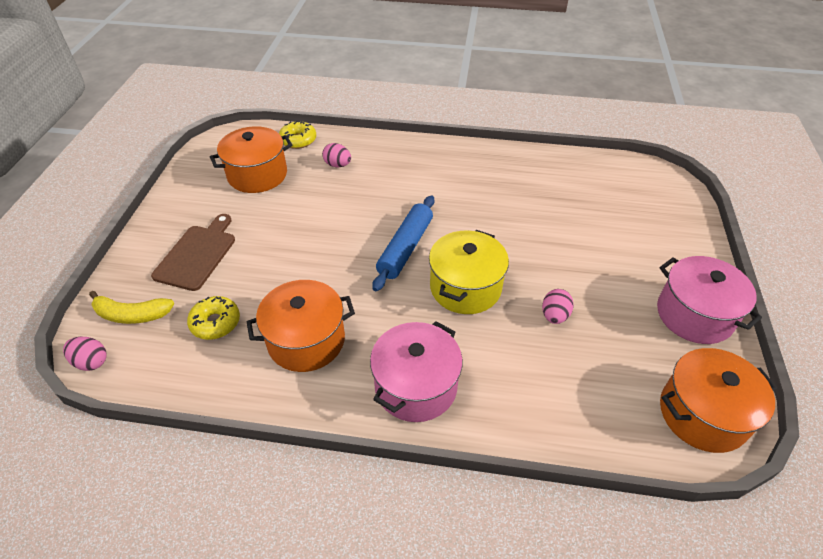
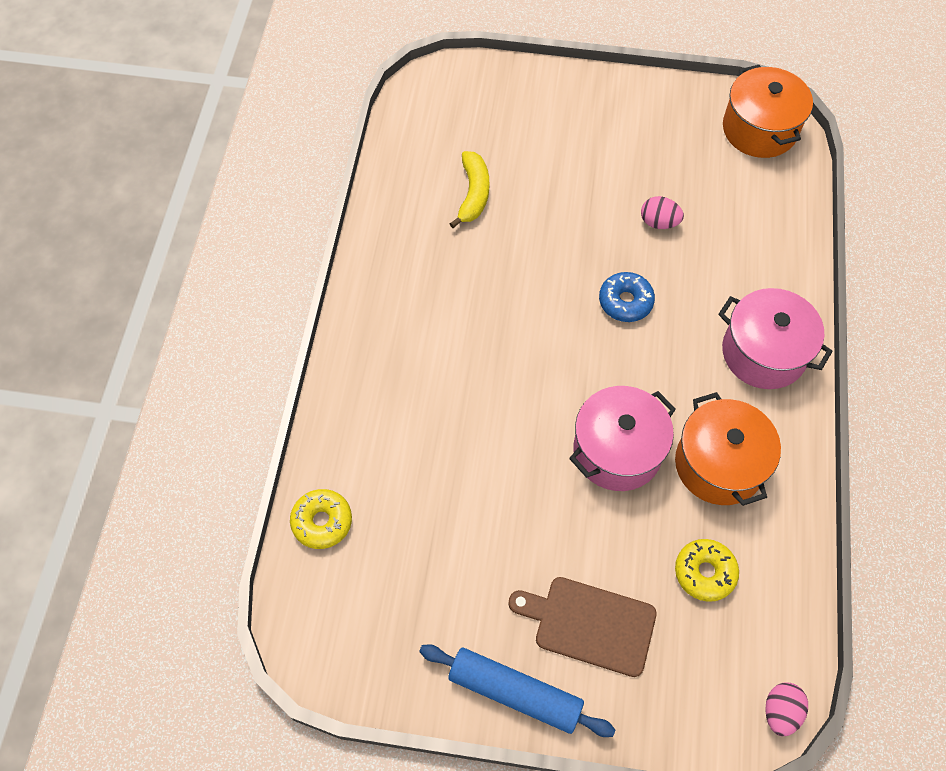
camera: 90 degrees left, 15 degrees up
(132, 315) = (703, 684): yellow banana -> yellow banana (473, 194)
(257, 175) = (411, 572): orange pot -> none
(337, 165) = (391, 456): pink egg -> none
(405, 248) = (564, 363): blue rolling pin -> blue rolling pin (514, 693)
(465, 287) = (625, 302): yellow pot -> blue donut
(694, 315) = (646, 107): pink pot -> pink pot (617, 451)

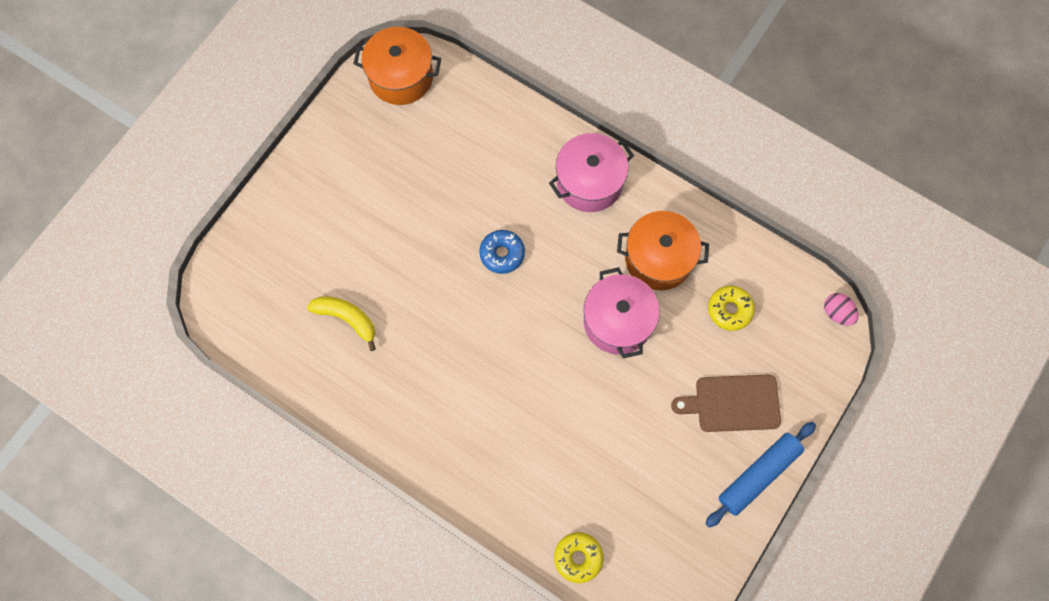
camera: 65 degrees left, 10 degrees up
(589, 624) = (733, 403): brown cutting board -> brown cutting board turned 45 degrees clockwise
(659, 222) = (446, 194): pink egg -> none

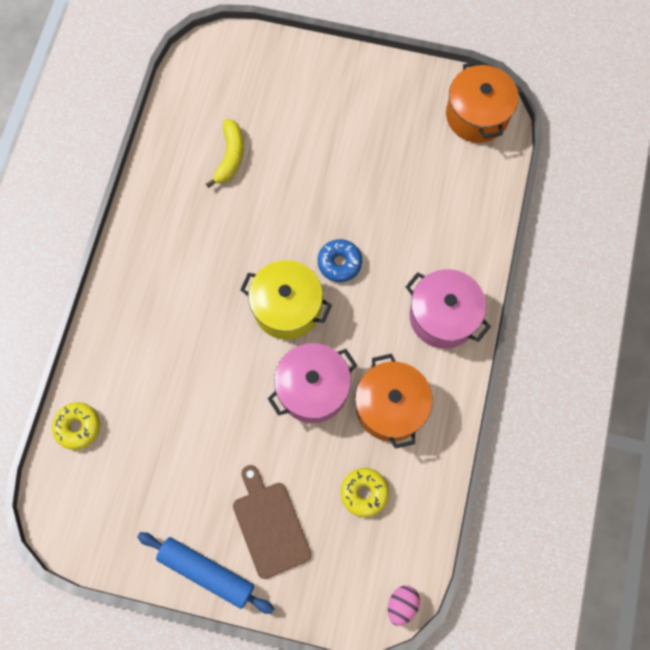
camera: 70 degrees right, 0 degrees up
(529, 317) = (287, 308): none -> yellow pot

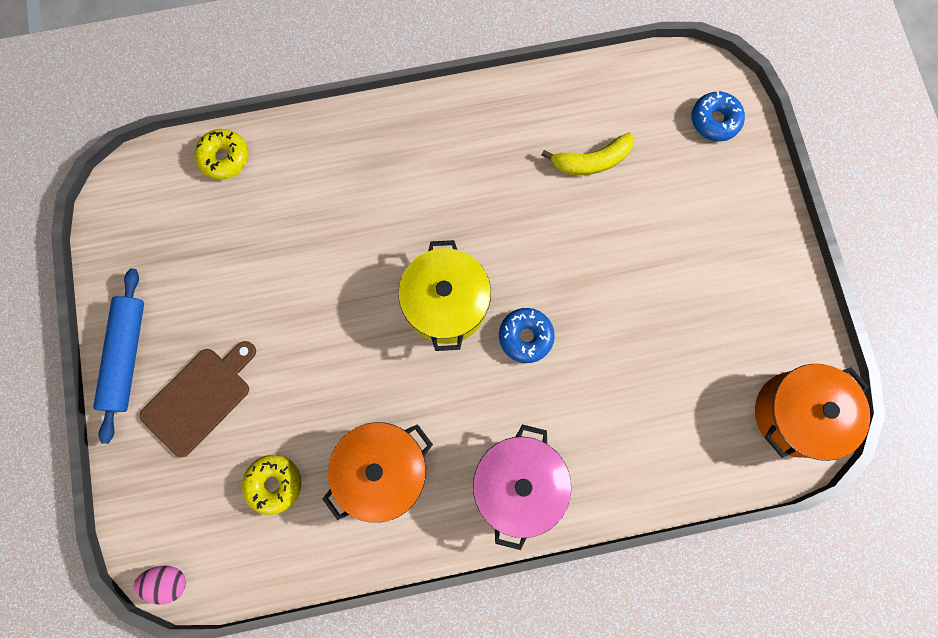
camera: 65 degrees right, 5 degrees up
(244, 61) = (714, 120): none -> blue donut
(313, 389) = (366, 374): pink pot -> none

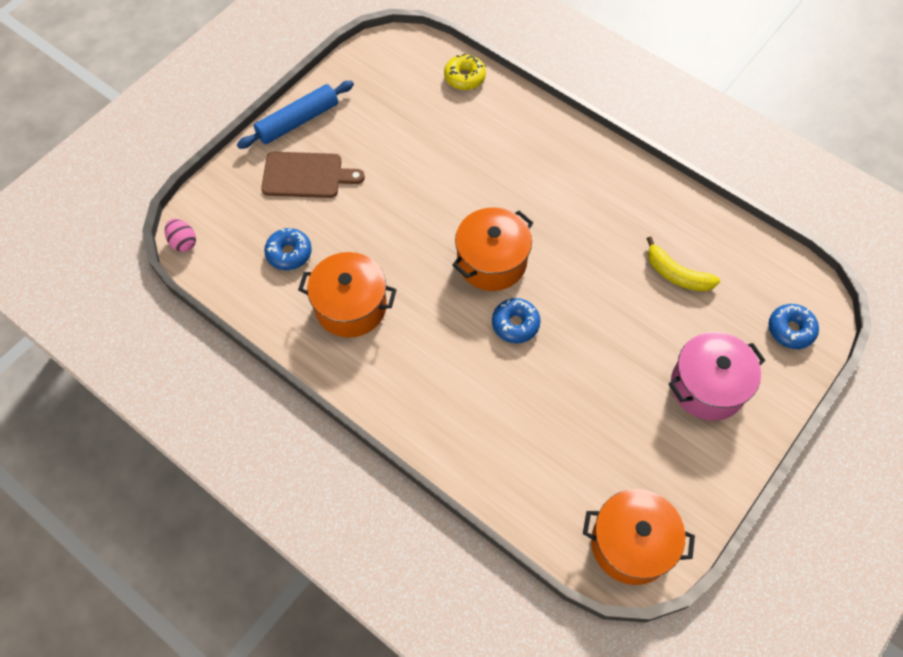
camera: 50 degrees right, 15 degrees down
(274, 483) = (289, 253): yellow donut -> blue donut
(446, 304) = (491, 261): yellow pot -> orange pot
(518, 484) = (412, 393): pink pot -> pink pot (707, 386)

